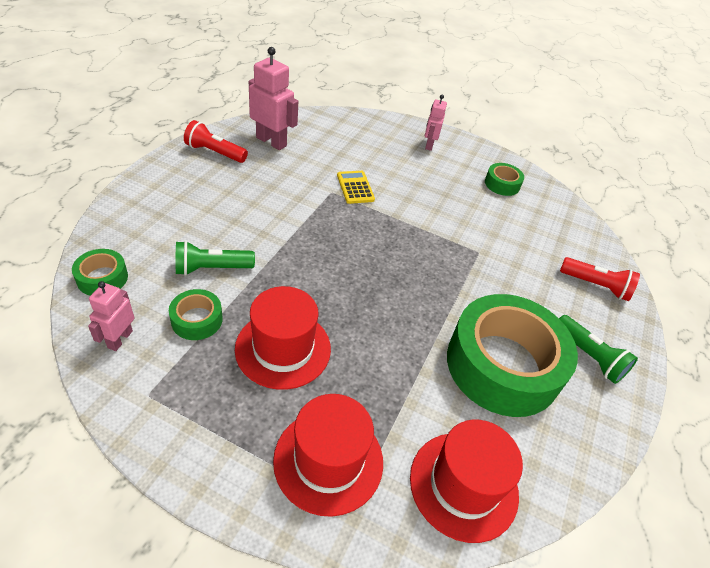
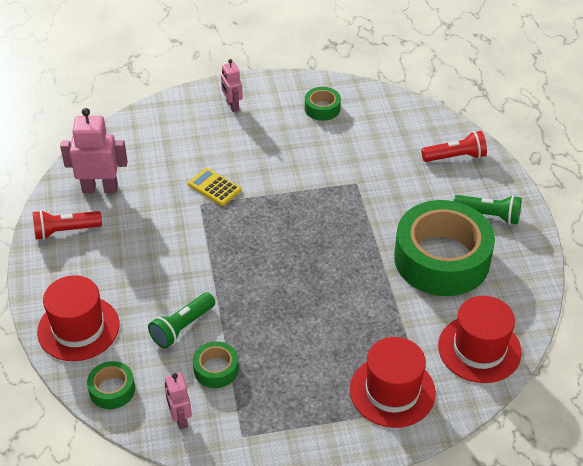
camera: 30 degrees left, 0 degrees up
(283, 348) = (295, 346): red hat -> red hat (78, 328)

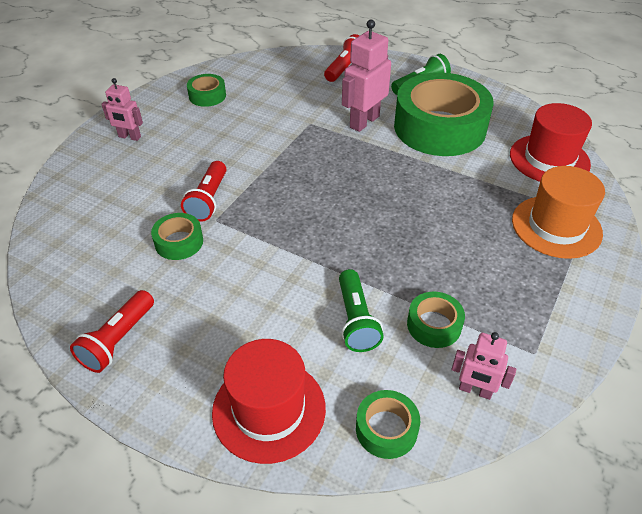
camera: 50 degrees left, 0 degrees up
(100, 188) = (99, 278): pink robot -> pink robot (364, 122)
(163, 201) = (179, 242): none -> green tape
(214, 187) = (208, 200): yellow calculator -> red flashlight
(392, 391) = (556, 226): red hat -> orange hat

